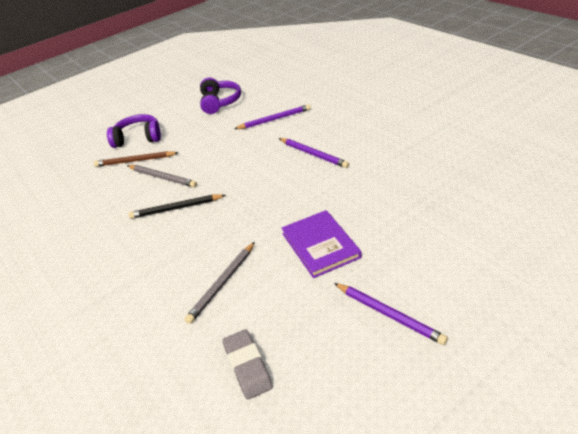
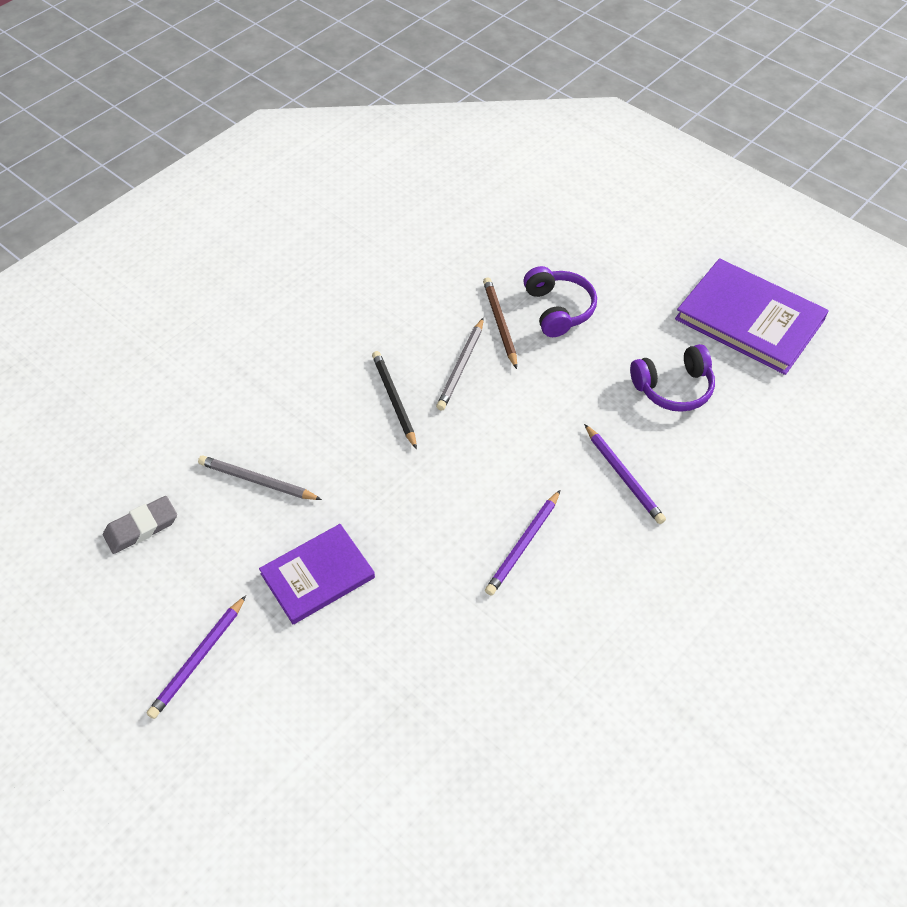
camera: 75 degrees right, 15 degrees up
(185, 79) = (749, 319): none -> purple book

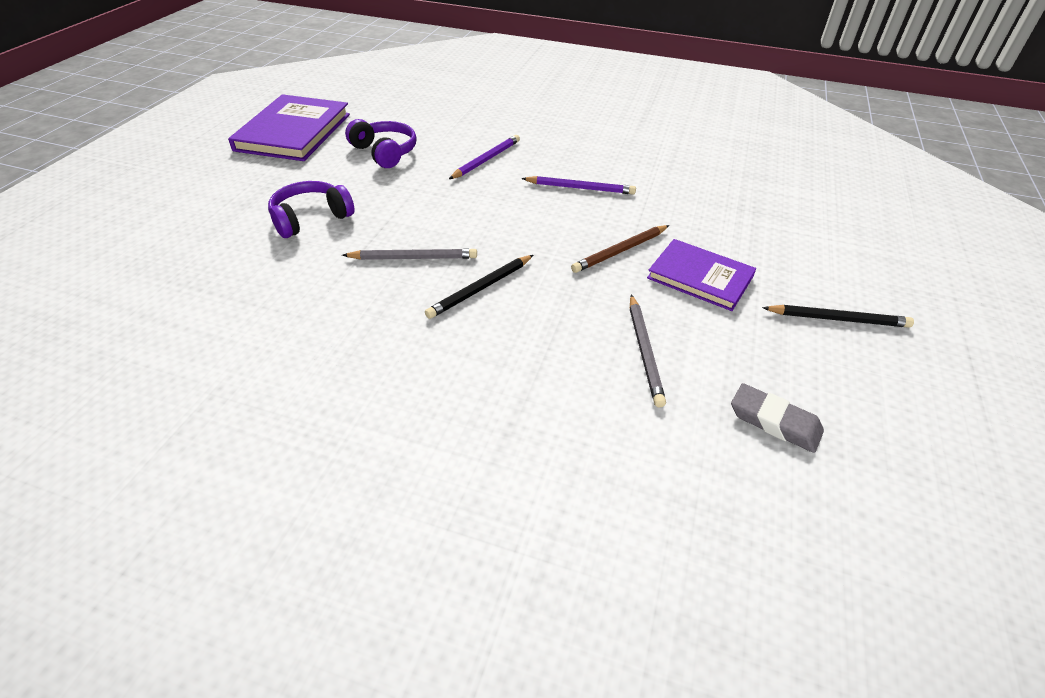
camera: 115 degrees left, 10 degrees down
(198, 659) = (837, 319): purple pencil -> black pencil
(500, 323) = (343, 247): brown pencil -> brown pencil (620, 251)

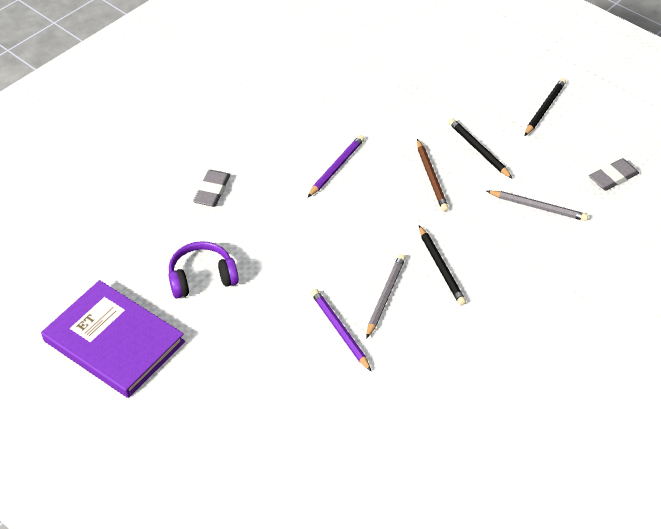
camera: 65 degrees left, 5 degrees up
(310, 218) = (294, 352): purple headphones -> none
(486, 160) = (257, 210): purple pencil -> purple pencil (340, 330)
(494, 134) = (212, 191): none -> grey eraser
(700, 277) = (479, 150): purple book -> black pencil

